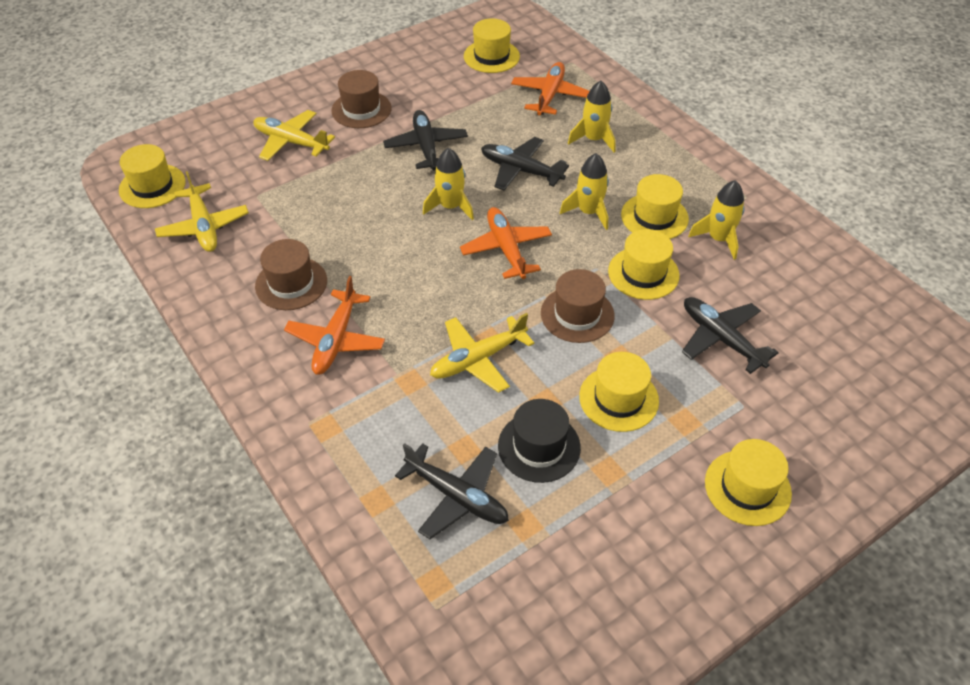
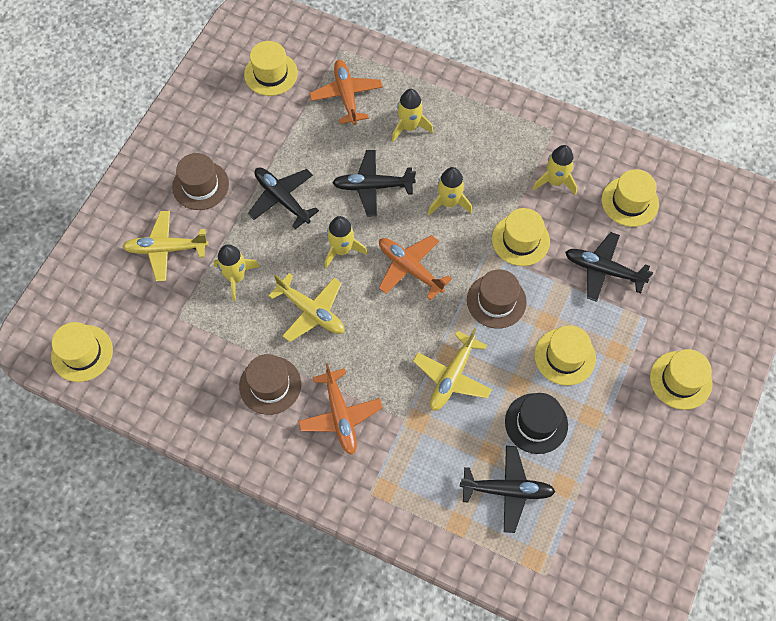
camera: 30 degrees left, 15 degrees up
(204, 226) = (159, 369): yellow plane -> yellow plane (311, 312)
(333, 187) = (236, 277): none -> yellow rocket
(654, 217) = (498, 183): yellow hat -> yellow hat (630, 202)

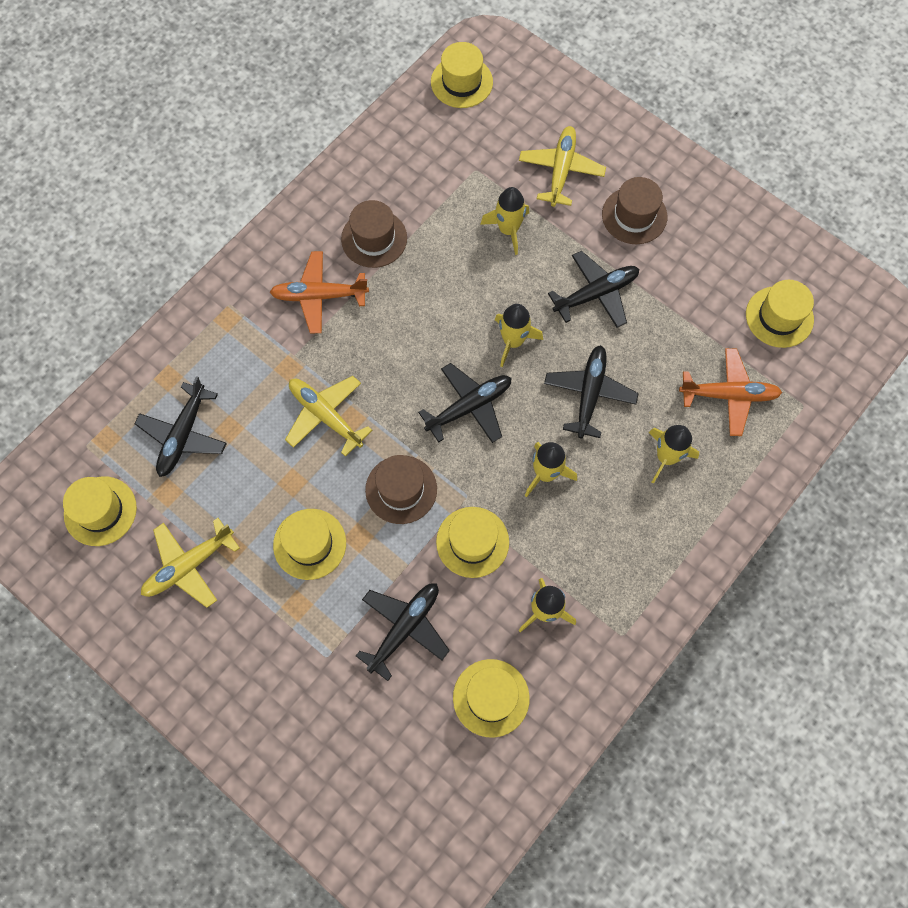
camera: 105 degrees right, 5 degrees up
(311, 312) = (445, 294): yellow plane -> yellow plane (189, 566)
(410, 268) = (469, 407): orange plane -> black plane
(536, 423) = (244, 487): black hat -> none
(680, 380) = (238, 668): yellow hat -> yellow hat (100, 511)

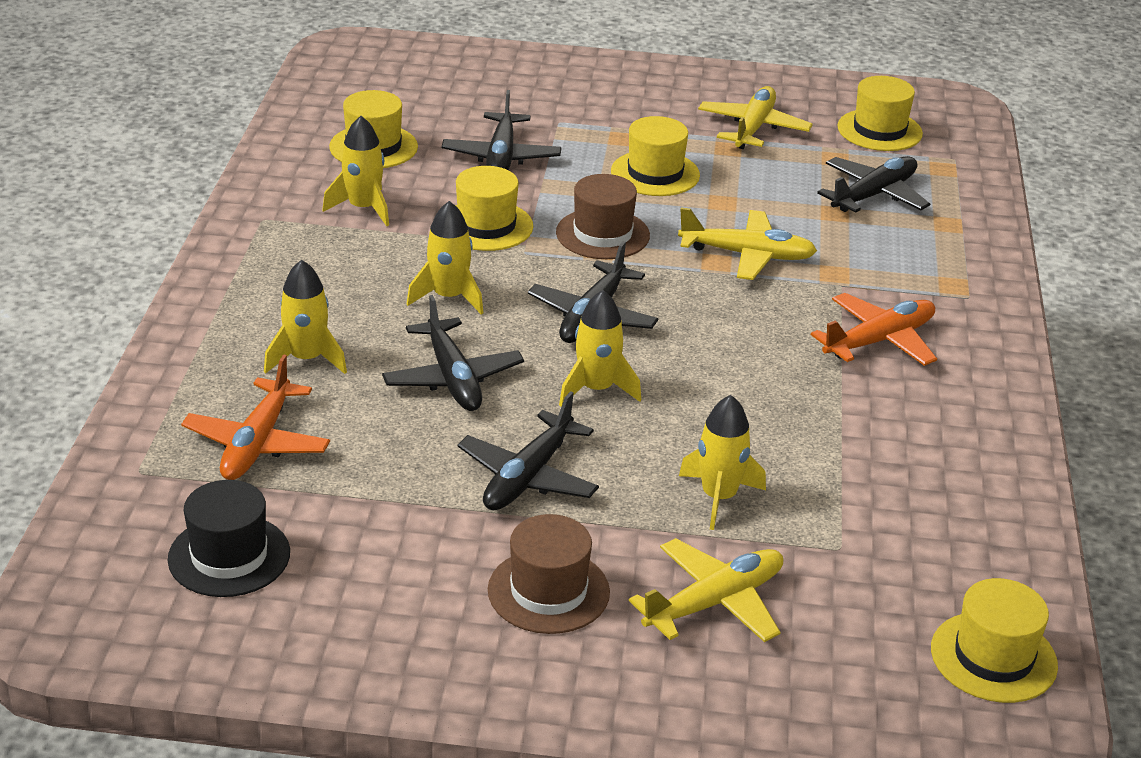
camera: 145 degrees right, 35 degrees down
(183, 435) = (874, 195): black plane -> black plane turned 60 degrees clockwise
(374, 238) = (883, 417): brown hat -> none
(561, 170) = (714, 602): yellow plane -> yellow plane turned 105 degrees counterclockwise
(729, 395) = (257, 443): orange plane -> orange plane turned 45 degrees counterclockwise
(779, 317) = (229, 556): yellow hat -> black hat

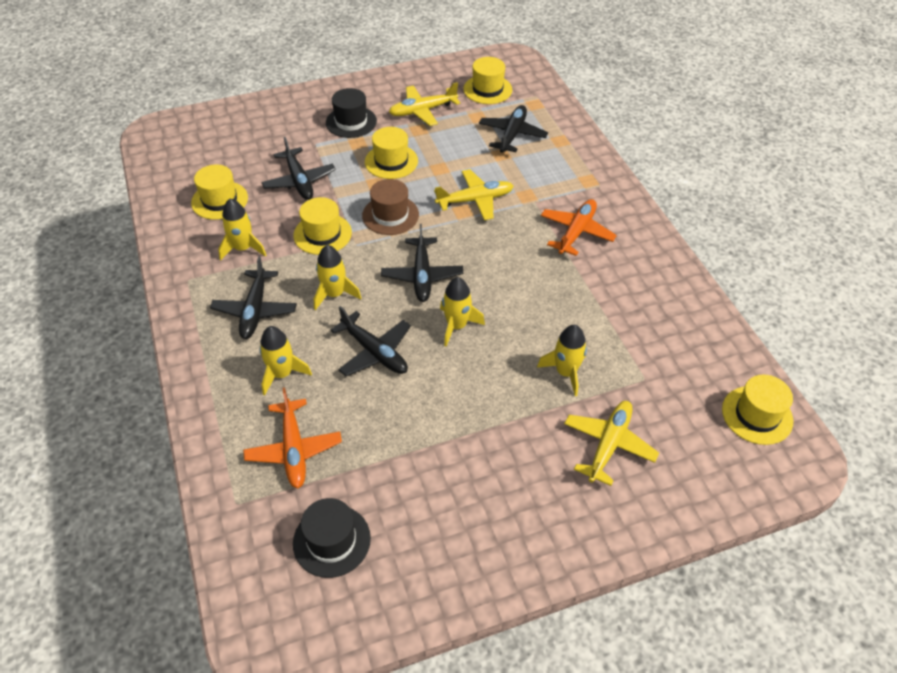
camera: 25 degrees left, 15 degrees up
(528, 477) = (460, 404): black plane -> black plane (255, 310)
(548, 591) = (522, 479): brown hat -> none
(632, 112) = (351, 122): none -> black hat
(753, 128) = (422, 111): yellow plane -> yellow plane turned 105 degrees counterclockwise

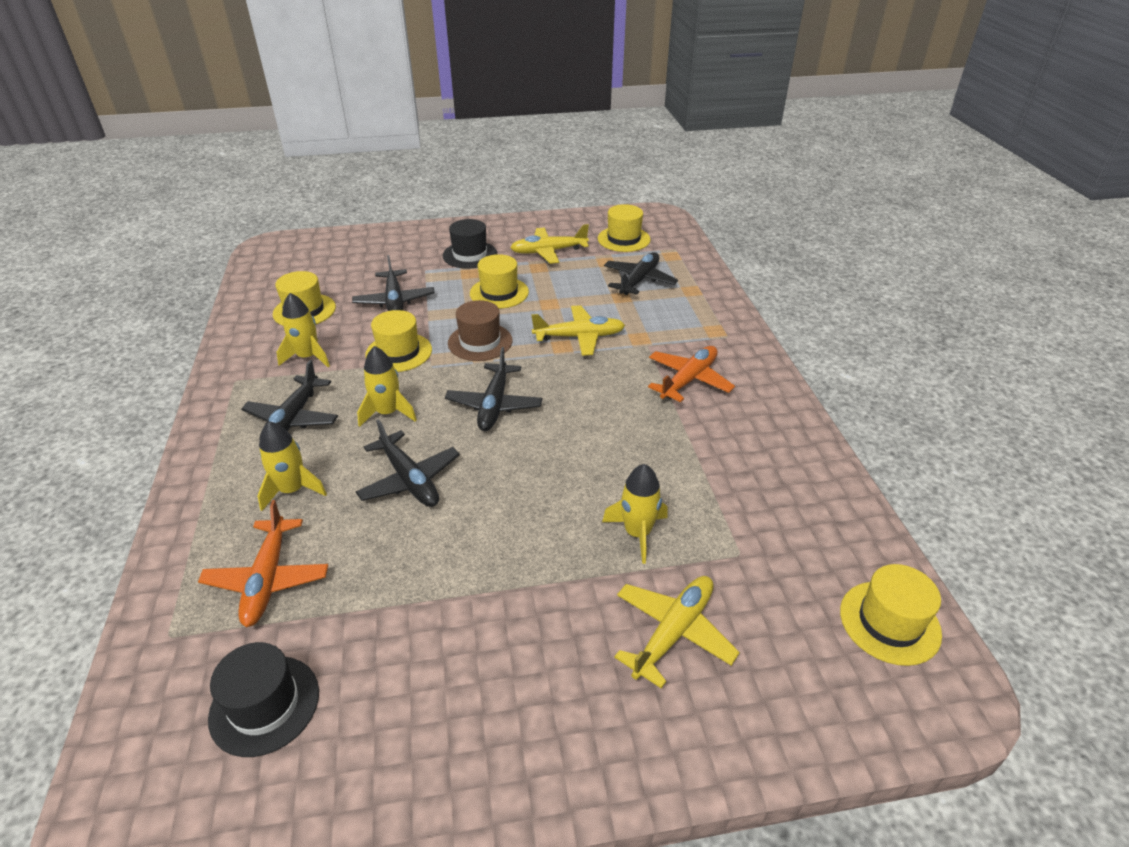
camera: 10 degrees right, 10 degrees down
(456, 326) = (517, 463): yellow rocket -> none

